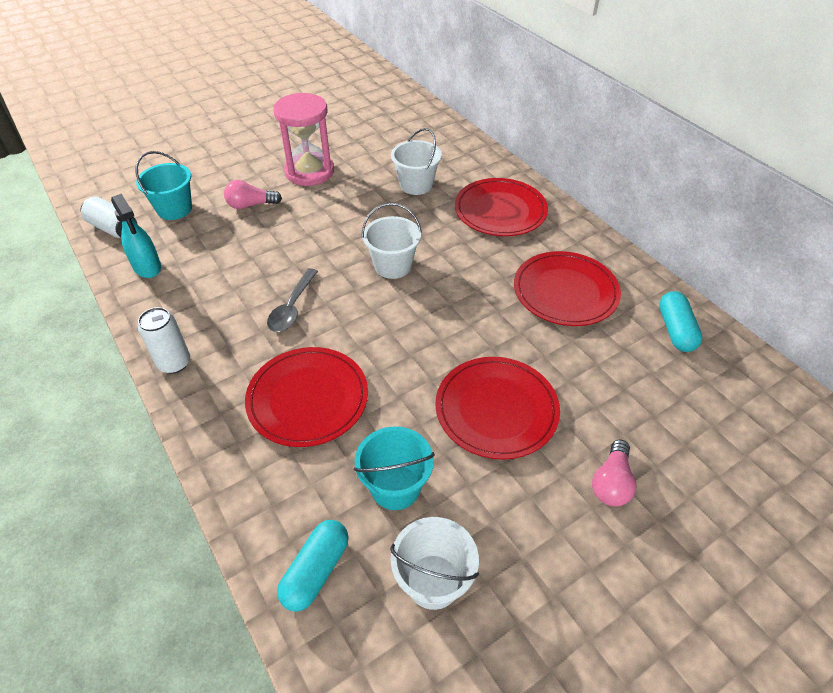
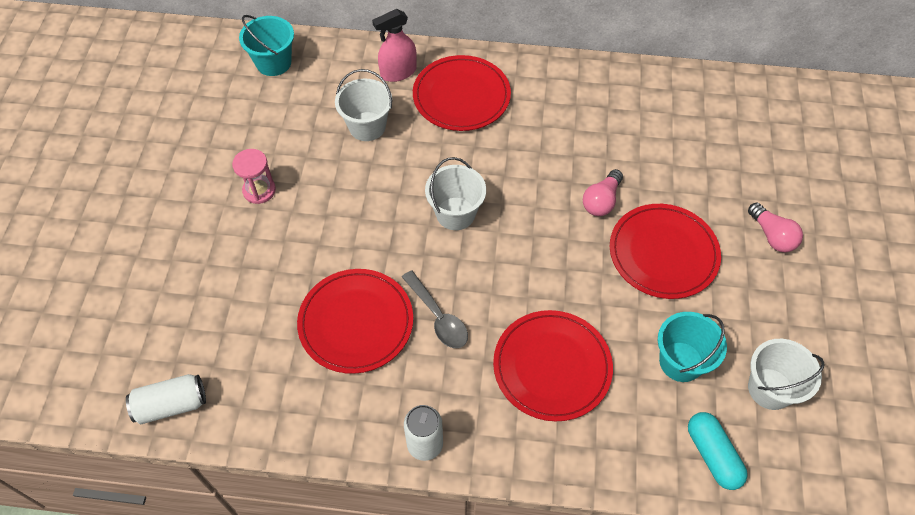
camera: 50 degrees left, 10 degrees up
(147, 267) = (267, 403): turquoise spray bottle -> none
(174, 209) = (196, 334): turquoise bucket -> turquoise bucket (273, 63)
(251, 205) = (260, 267): pink light bulb -> pink light bulb (601, 201)
(309, 172) = (259, 190): pink hourglass -> pink hourglass, size x0.55
(480, 172) = (398, 72): none -> pink spray bottle
(565, 291) = (590, 127): red plate -> red plate (356, 322)
(675, 330) = (682, 98): turquoise capsule -> none

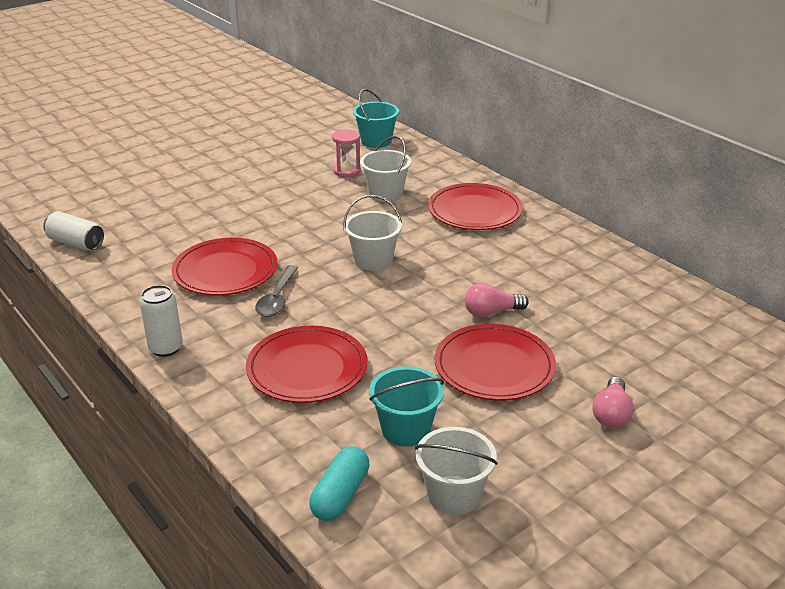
camera: 45 degrees right, 25 degrees down
(259, 190) = (273, 187): pink hourglass -> pink hourglass (347, 171)
(398, 72) = (449, 180): pink spray bottle -> none

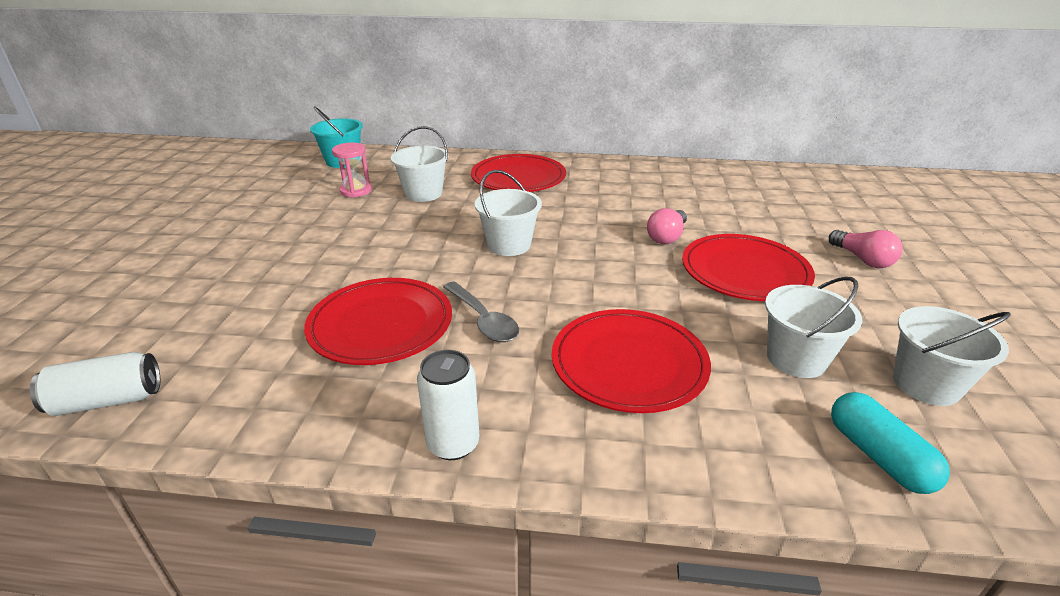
camera: 45 degrees left, 0 degrees up
(406, 429) = (796, 359): turquoise bucket -> white bucket

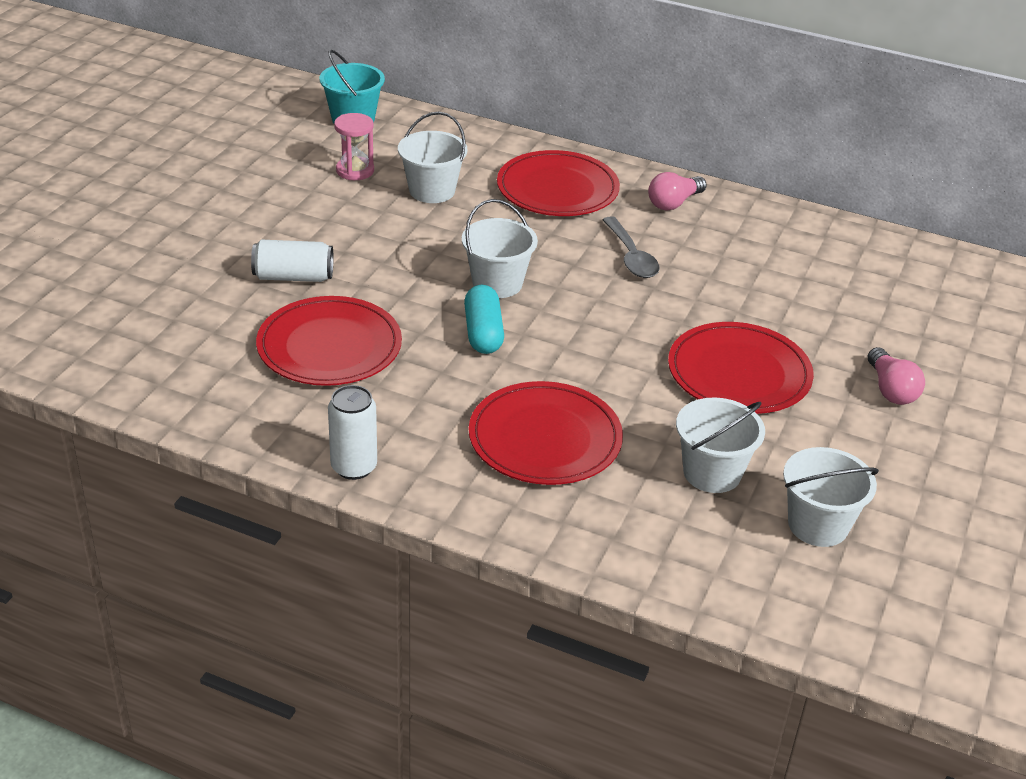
camera: 15 degrees right, 5 degrees up
(108, 400) = (83, 364): white can -> white can (293, 277)
(483, 320) = (429, 364): grey spoon -> grey spoon (631, 256)
(667, 237) = (683, 311): pink light bulb -> pink light bulb (674, 203)
(878, 456) = (710, 566): turquoise capsule -> turquoise capsule (483, 333)

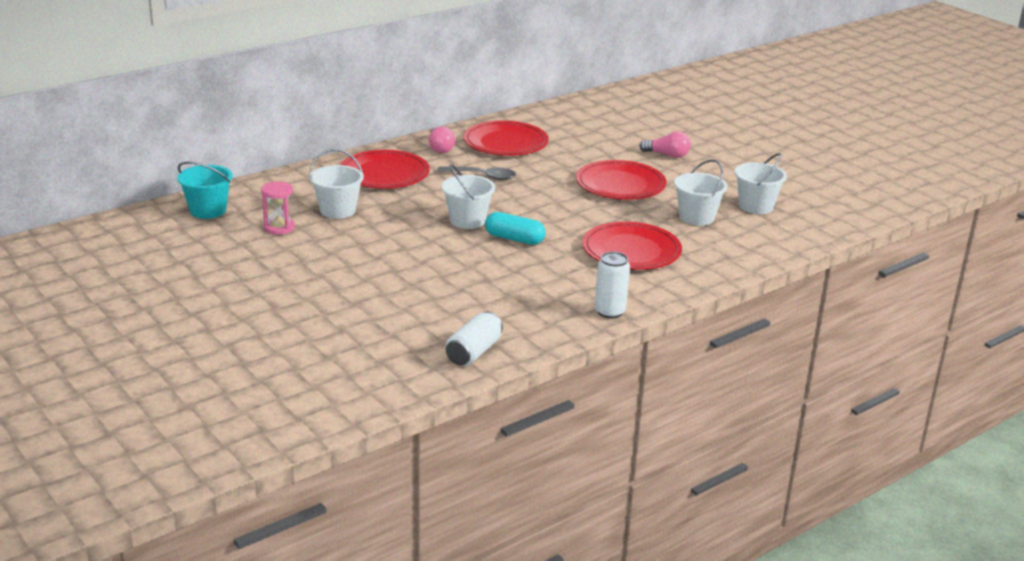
camera: 60 degrees left, 10 degrees down
(293, 277) = (387, 281): white can -> white can (473, 352)
(329, 346) = (480, 289): red plate -> red plate (505, 143)

